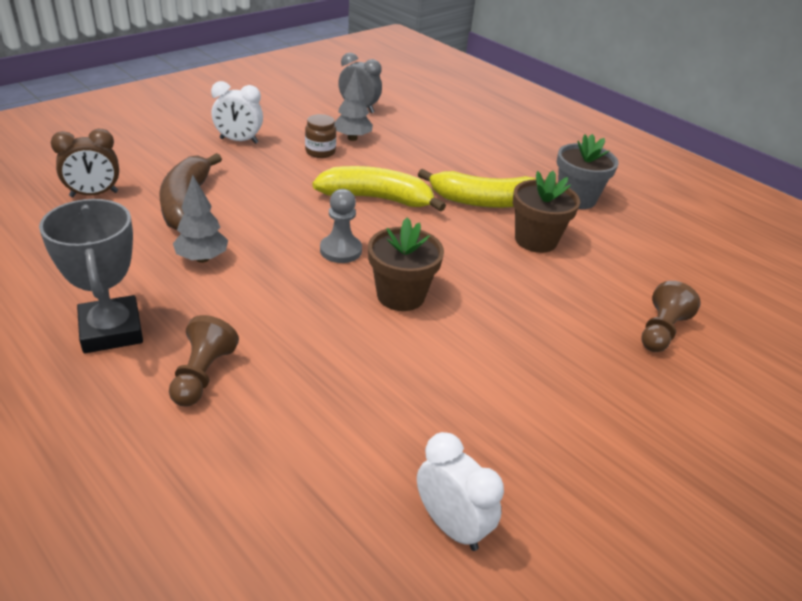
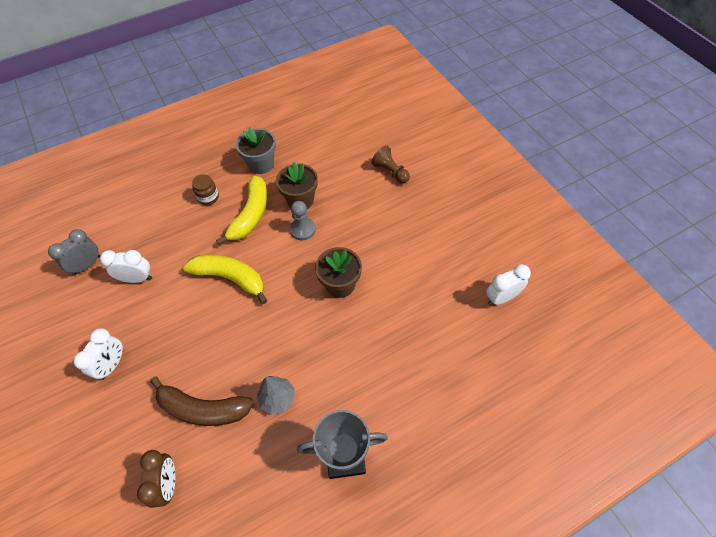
camera: 70 degrees left, 20 degrees up
(202, 375) = (393, 401): brown pawn -> none
(320, 152) = (151, 304): brown jar -> brown jar (208, 197)
(340, 250) = (287, 310): grey pawn -> grey pawn (303, 229)
(352, 138) = (137, 278): grey tree -> white clock
(376, 198) = (230, 278): yellow banana -> yellow banana turned 90 degrees clockwise

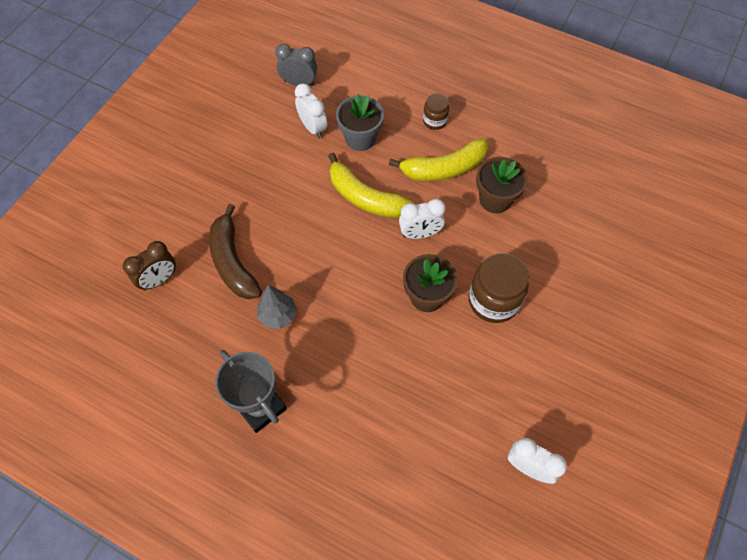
camera: 55 degrees right, 5 degrees up
(112, 364) = (227, 168): white clock -> white clock (420, 234)
(230, 278) = (365, 198): yellow banana -> yellow banana turned 135 degrees clockwise
(261, 164) = (508, 137): grey flower pot -> grey flower pot (360, 138)
(303, 229) = (463, 224): grey pawn -> none
(373, 246) = (493, 300): none -> brown jar
(390, 172) = (602, 261): brown pawn -> none

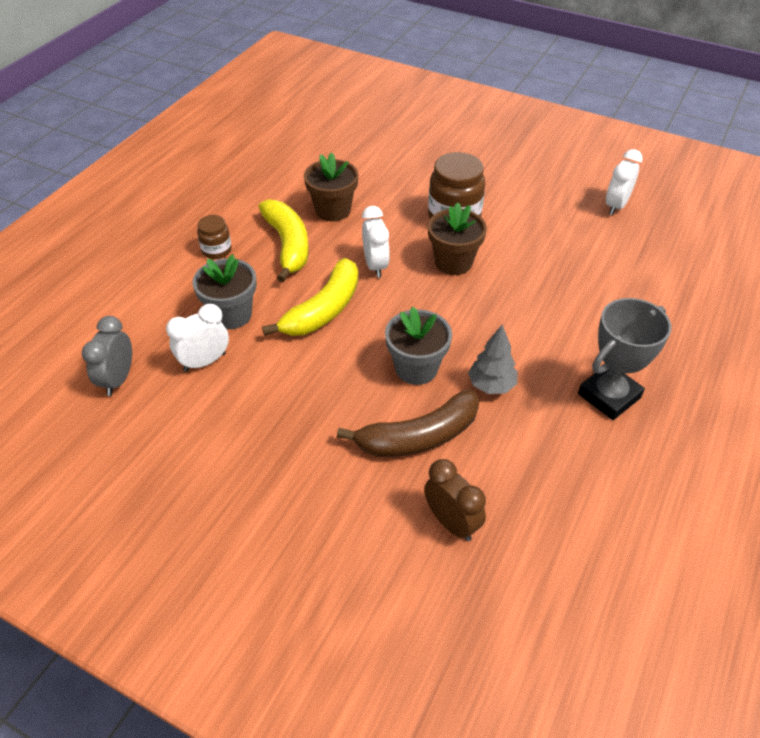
camera: 90 degrees left, 15 degrees down
(299, 262) = (416, 368): none -> grey flower pot

